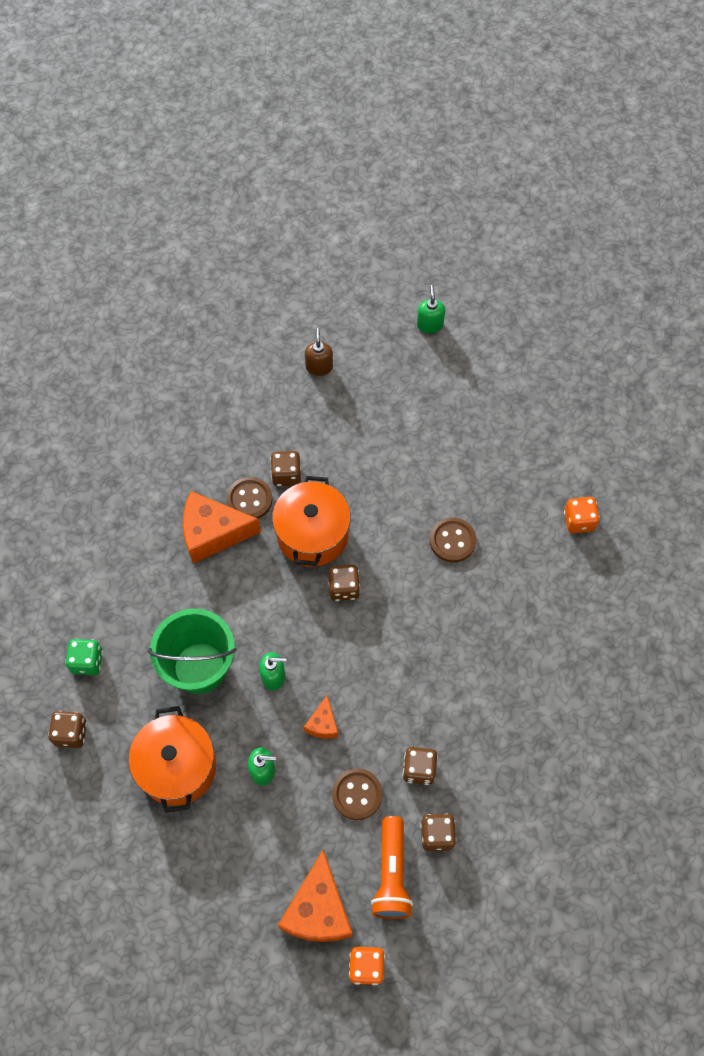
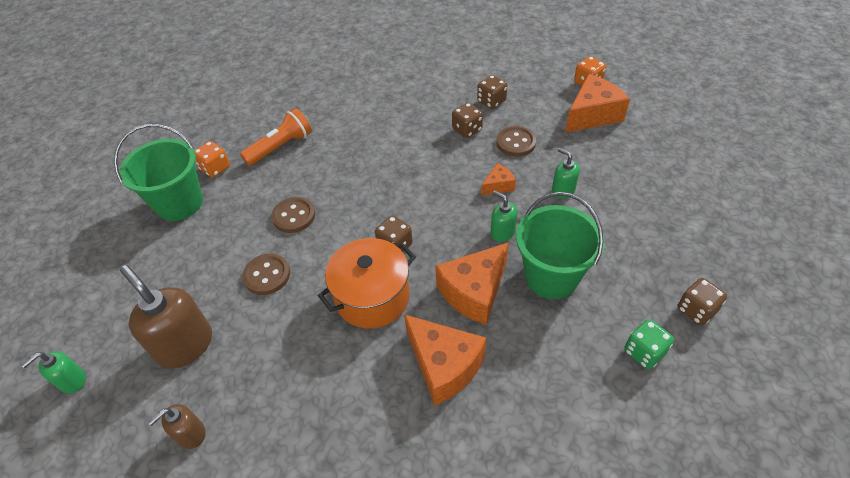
camera: 130 degrees left, 15 degrees down
(177, 767) = (622, 231): orange pot -> none
(245, 603) = (474, 292): none -> orange cheese
(249, 500) = (386, 367): brown button -> brown button (267, 275)
(286, 475) = (335, 360): brown dice -> none
(391, 874) = (534, 103): orange flashlight -> orange flashlight (281, 147)
(393, 398) = (185, 345): none -> brown soap dispenser
(555, 469) = (179, 203): none -> green bucket

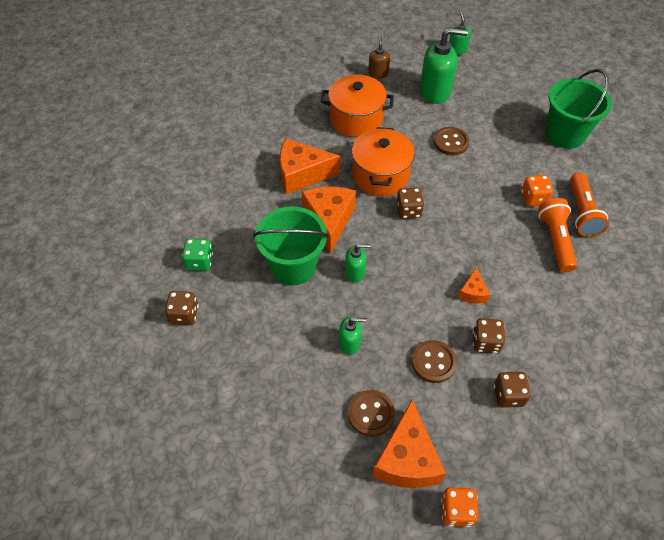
camera: 130 degrees right, 5 degrees up
(185, 345) = (435, 91): brown soap dispenser -> green soap dispenser
(215, 168) = (589, 166): orange dice -> orange dice (533, 198)
(294, 216) = (492, 179): brown button -> brown button (371, 414)
(305, 386) = (356, 119): none -> orange pot
(328, 146) = (555, 240): none -> orange flashlight
(498, 185) = (399, 307): orange cheese -> orange cheese (472, 293)

